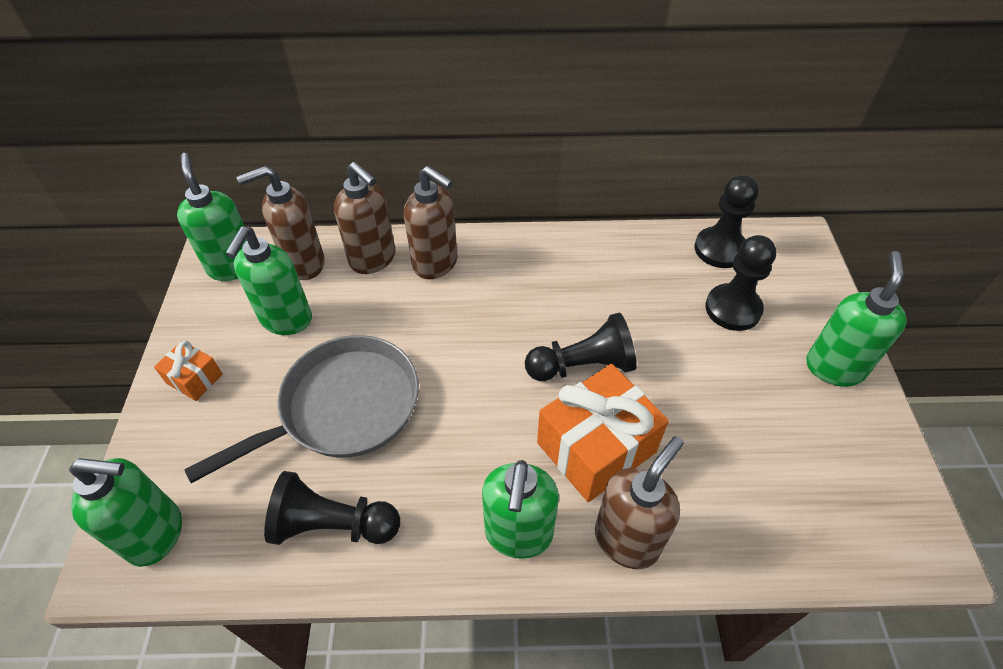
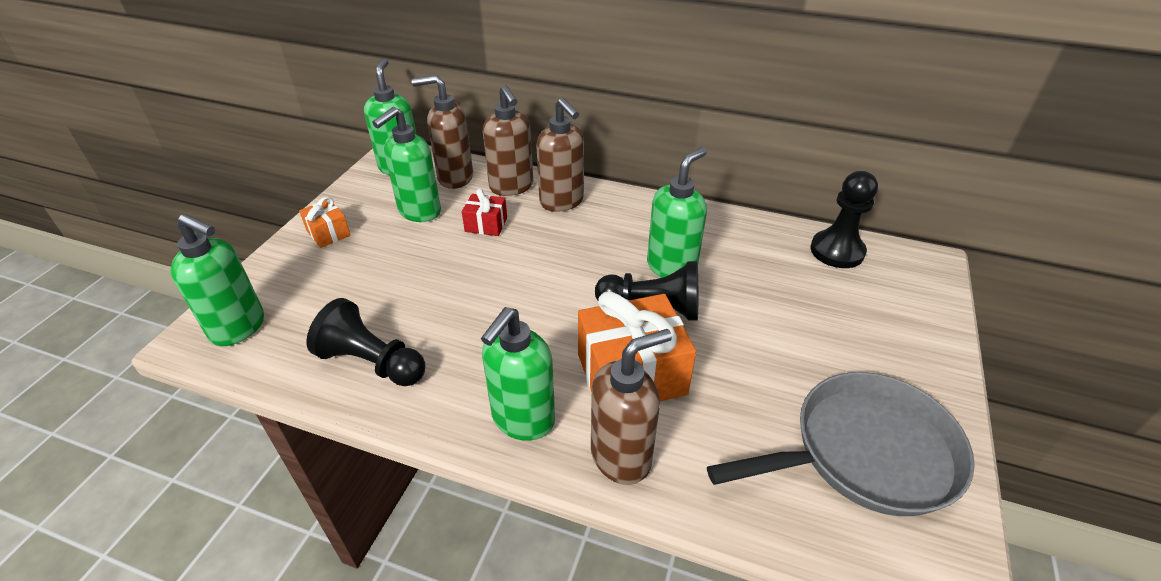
camera: 20 degrees right, 10 degrees down
(343, 408) = (428, 283): grey pan -> grey pan (865, 453)
(369, 316) = (486, 225): none -> red gift
(733, 309) = (826, 301): black pawn -> none
(834, 367) = (915, 378): green soap dispenser -> green soap dispenser (672, 267)

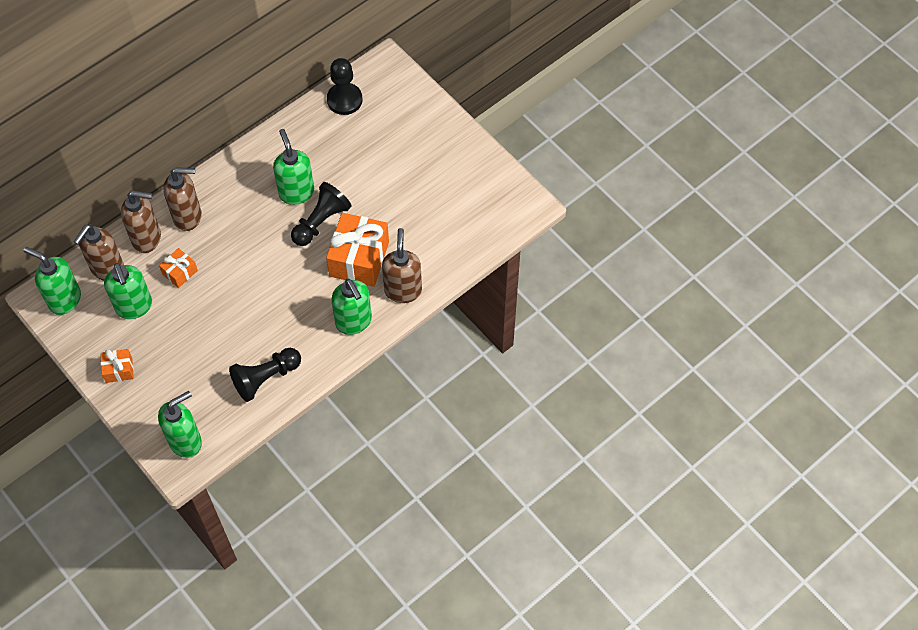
camera: 60 degrees left, 20 degrees up
(486, 225) = (180, 272): red gift -> orange gift
(865, 453) = (466, 192): grey pan -> none

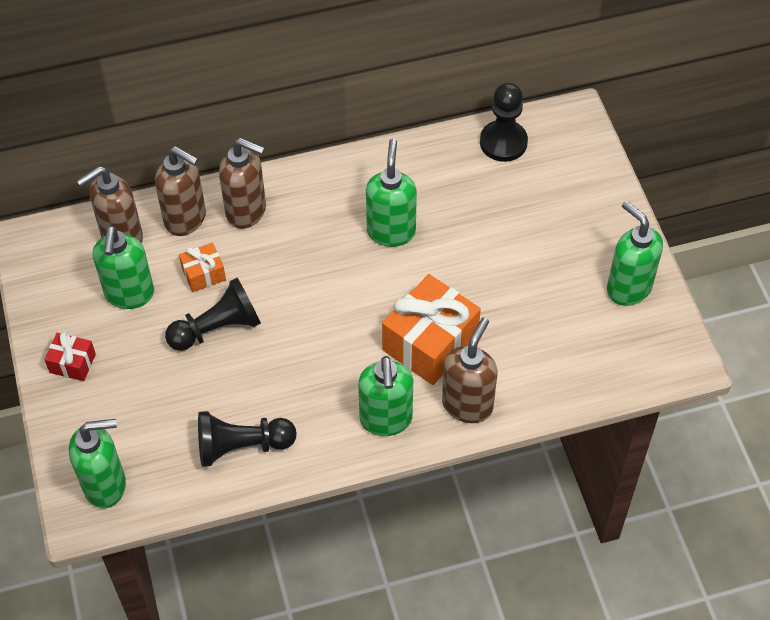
camera: 25 degrees right, 5 degrees down
(64, 299) = (54, 254): green soap dispenser -> green soap dispenser (628, 288)
(119, 370) = (72, 363): orange gift -> red gift
(321, 222) = (404, 278): black pawn -> black pawn (217, 328)

